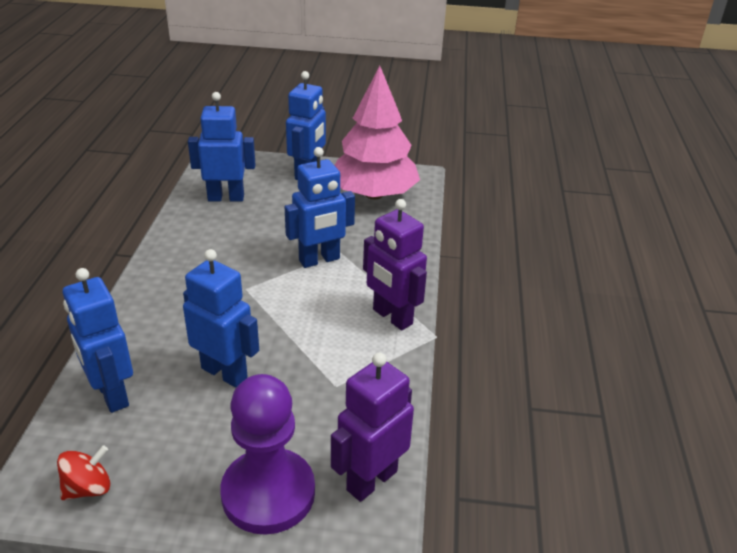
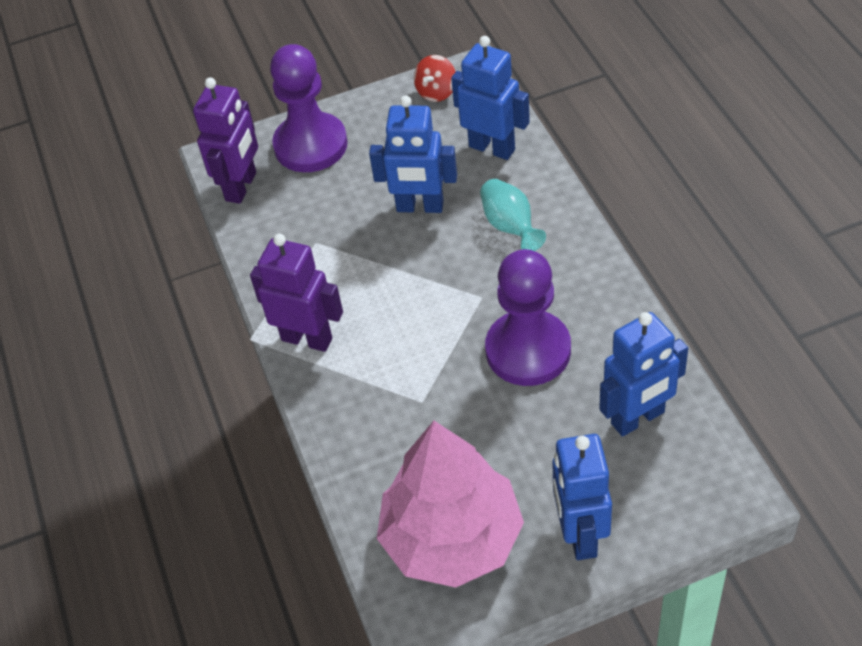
camera: 160 degrees right, 15 degrees up
(174, 323) = (510, 226): none -> turquoise vase
(249, 248) = (528, 350): none -> purple pawn
(319, 260) = (435, 375): blue robot -> none

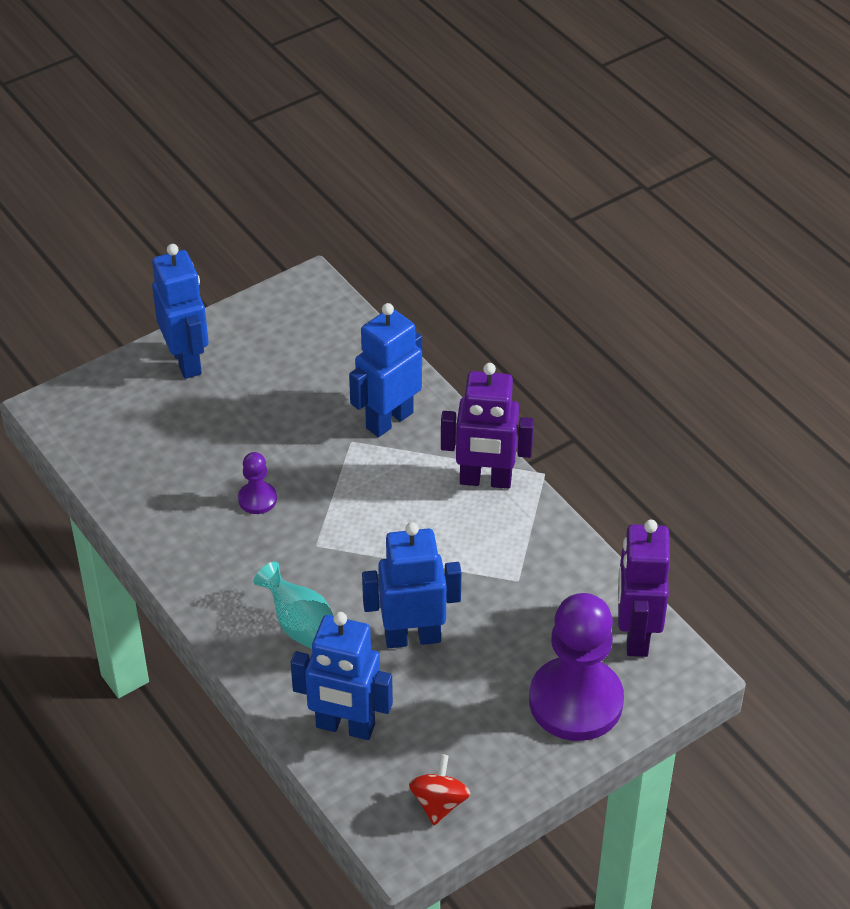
camera: 160 degrees right, 5 degrees down
(452, 537) = (295, 344): pink tree -> none
(528, 350) = (257, 499): purple pawn -> purple pawn, size x0.45
(638, 418) = (143, 454): blue robot -> blue robot (389, 420)

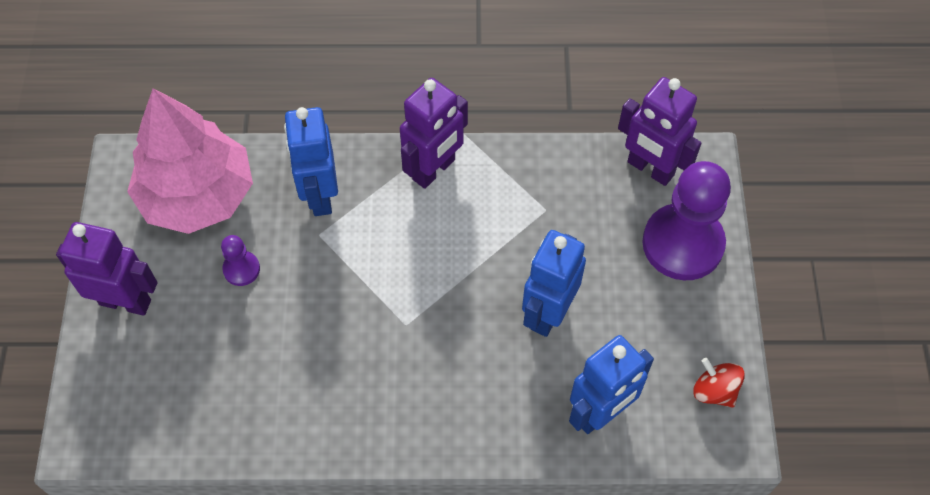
camera: 55 degrees left, 15 degrees up
(187, 361) = (125, 301): blue robot -> purple robot
(257, 499) = (324, 338): purple pawn -> purple pawn (241, 269)
(301, 627) = (480, 385): turquoise vase -> none
(319, 345) = (197, 195): none -> pink tree

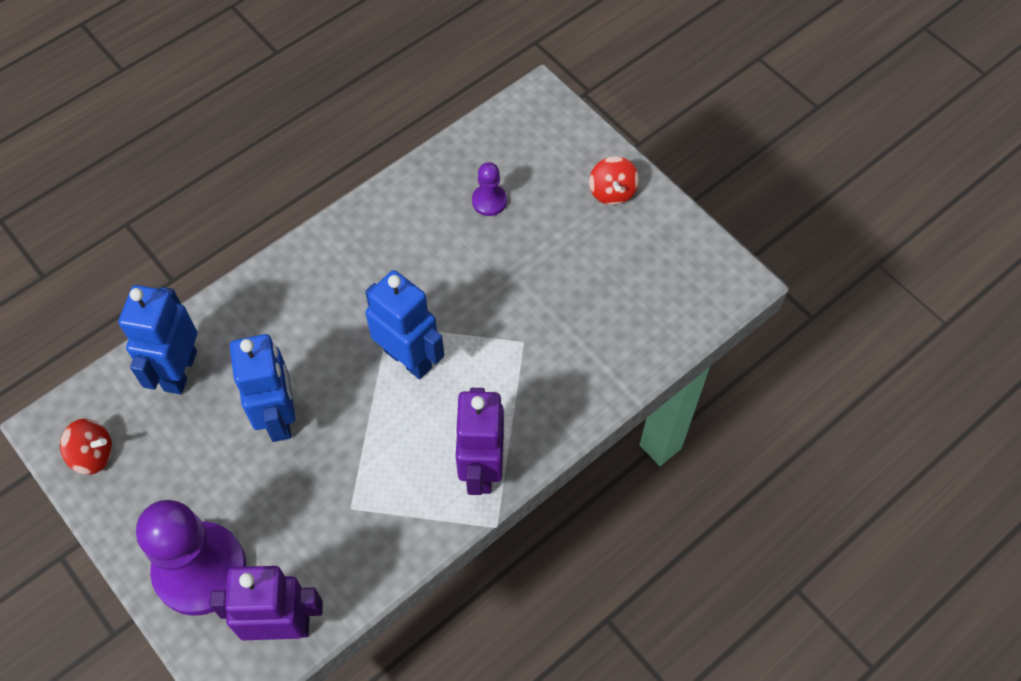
camera: 140 degrees right, 0 degrees up
(125, 301) = (612, 192): purple robot -> red spinning top
(197, 195) = (651, 299): pink tree -> none
(241, 269) = (554, 273): purple pawn -> purple pawn (489, 201)
(319, 195) = (555, 372): blue robot -> blue robot (408, 358)

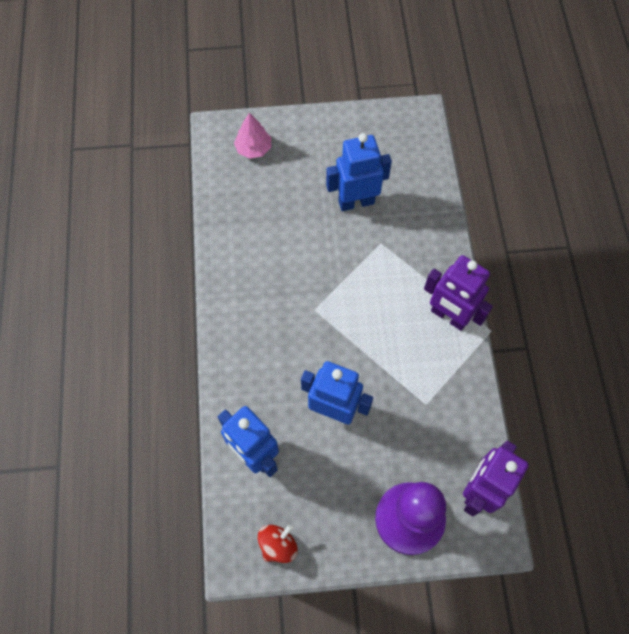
camera: 55 degrees left, 5 degrees up
(408, 358) = (346, 311): blue robot -> blue robot (356, 202)
(489, 201) = (269, 201): purple pawn -> none
(544, 146) = (253, 148): none -> pink tree
(612, 192) = (314, 135): red spinning top -> none

